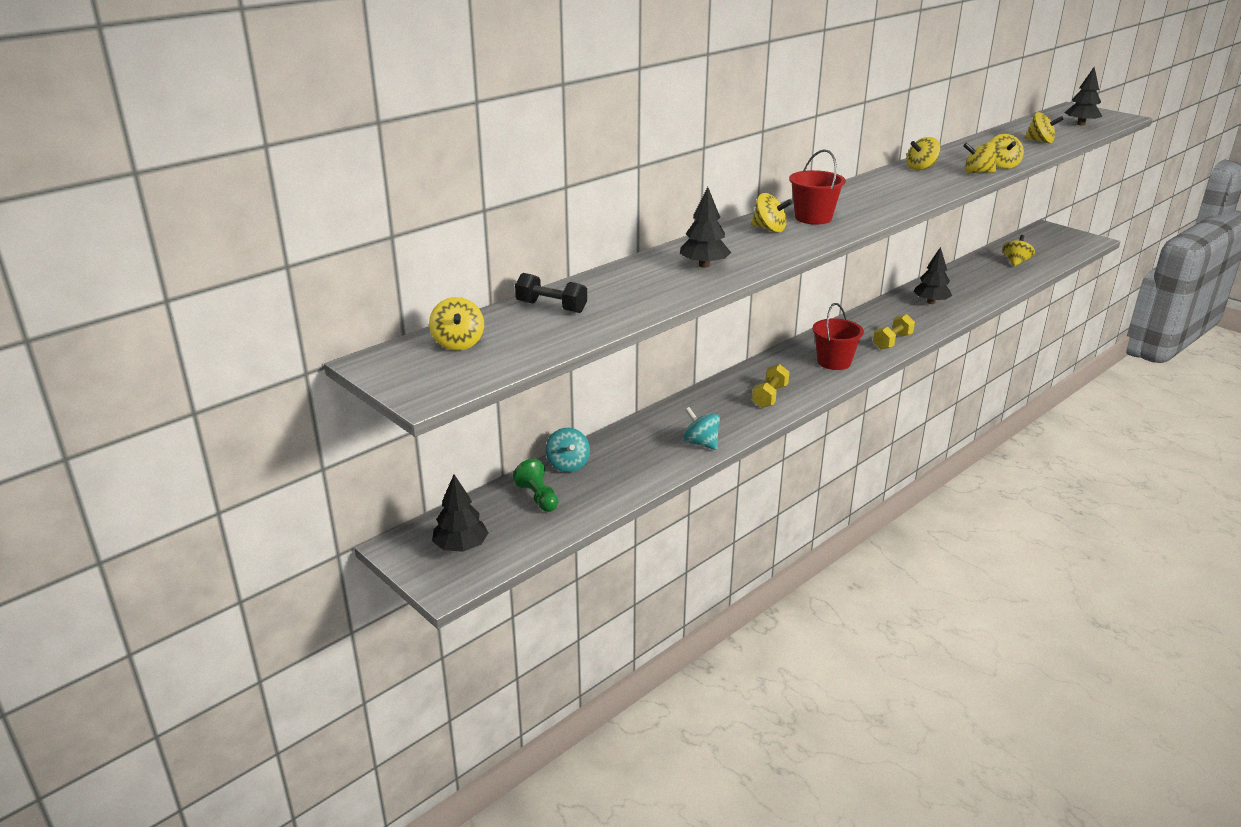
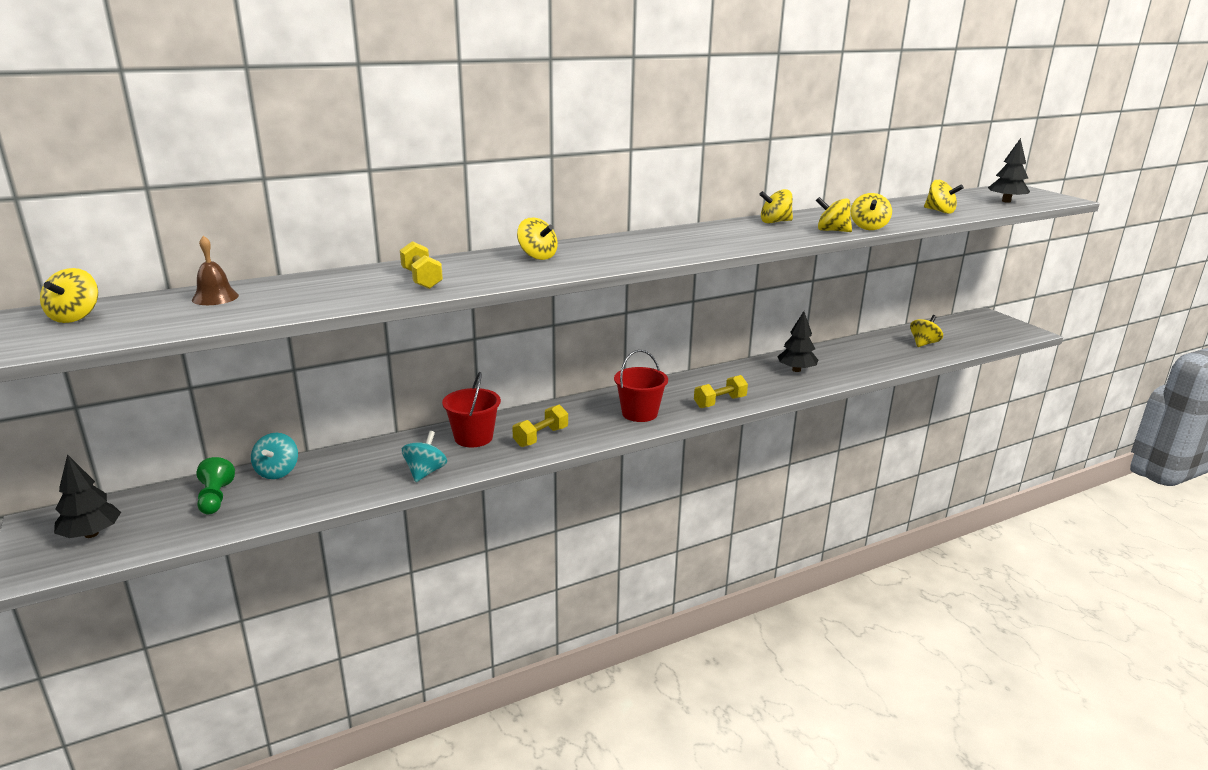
camera: 15 degrees right, 5 degrees down
(551, 307) = (215, 297): black dumbbell -> brown bell
(701, 443) = (425, 472): turquoise spinning top -> turquoise spinning top turned 45 degrees clockwise
(704, 265) = (422, 279): black tree -> yellow dumbbell
(813, 218) = (597, 252): red bucket -> red bucket (473, 438)

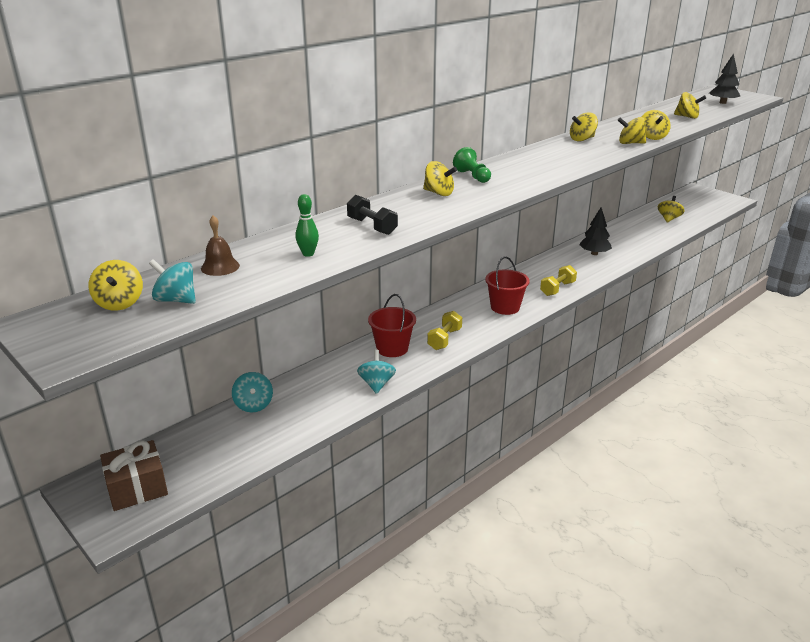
camera: 15 degrees left, 5 degrees up
(91, 534) = (137, 488): black tree -> brown gift
(131, 321) = (176, 300): none -> turquoise spinning top
(215, 498) = (220, 437): green pawn -> green pawn (472, 176)
(320, 296) = (308, 254): none -> green bowling pin
(422, 279) = (372, 226): yellow dumbbell -> black dumbbell

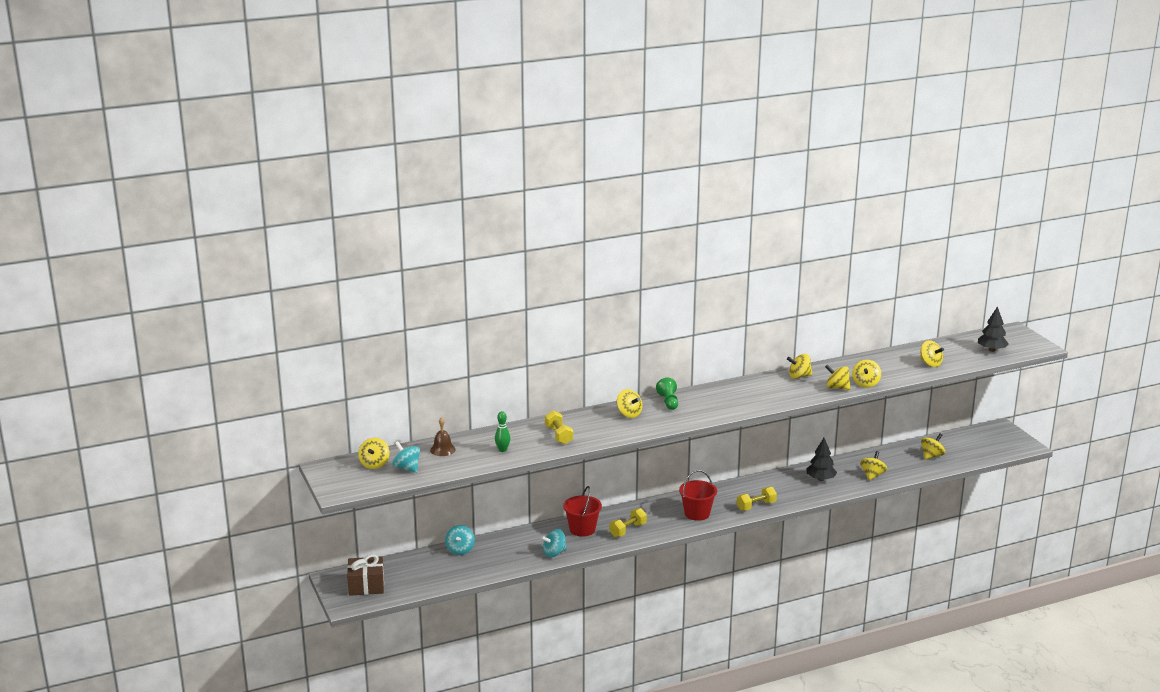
camera: 20 degrees right, 5 degrees down
(372, 226) = (559, 435): black dumbbell -> yellow dumbbell
(376, 384) = (554, 553): turquoise spinning top -> turquoise spinning top turned 135 degrees counterclockwise
(636, 242) = (872, 475): none -> yellow spinning top

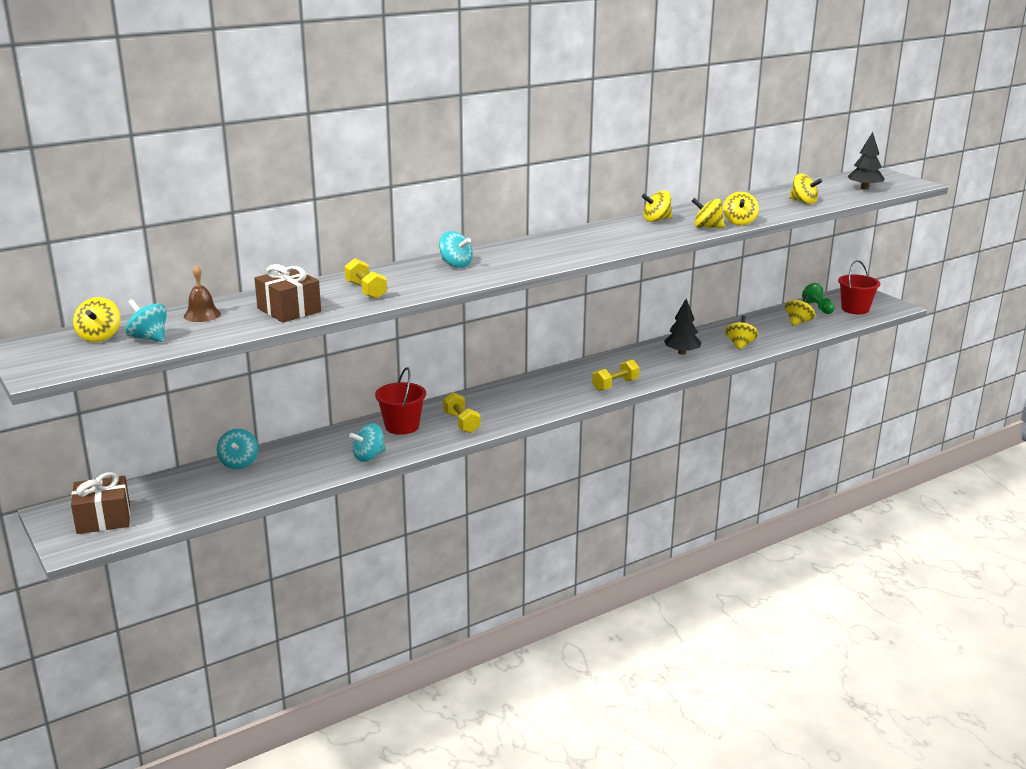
camera: 10 degrees left, 0 degrees up
(502, 450) = (289, 310): green bowling pin -> brown gift
(628, 530) = (461, 423): yellow dumbbell -> yellow dumbbell turned 60 degrees counterclockwise
(629, 414) = (455, 264): yellow spinning top -> turquoise spinning top
(668, 402) = (503, 250): green pawn -> green pawn (818, 308)
(697, 513) = (545, 398): red bucket -> red bucket (855, 309)

